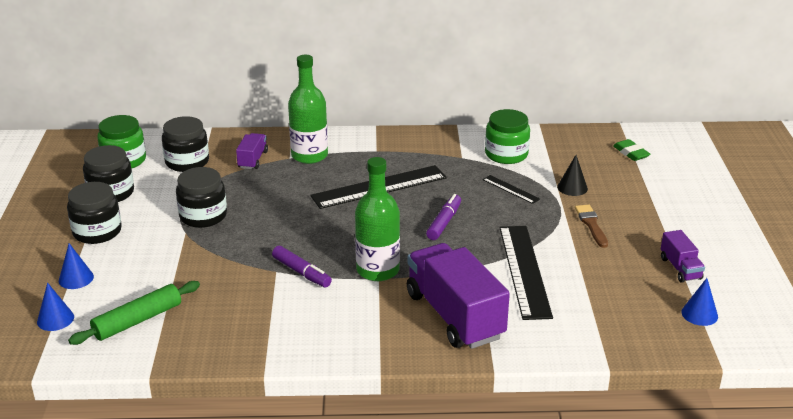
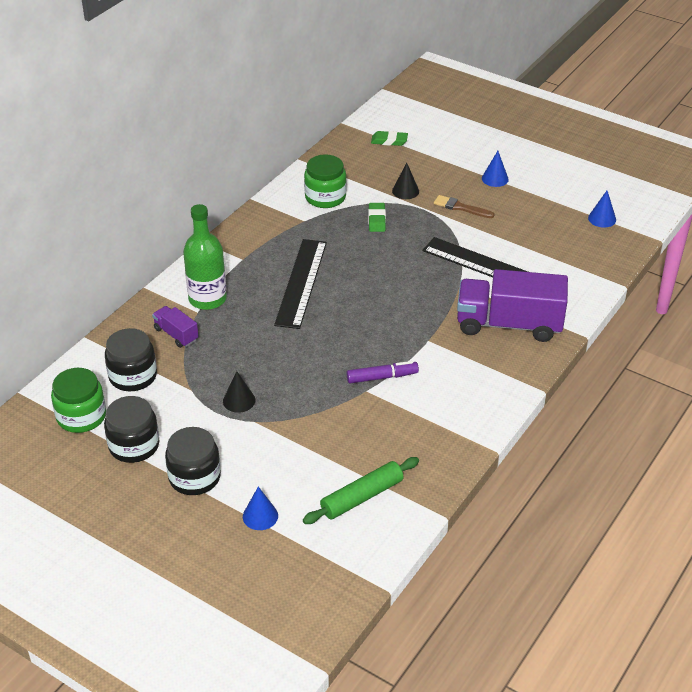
camera: 55 degrees left, 10 degrees up
(55, 319) = (312, 549): blue cone -> blue cone (495, 178)
(138, 321) = (362, 497): green rolling pin -> green rolling pin turned 60 degrees clockwise
(203, 216) = (239, 400): black jar -> black cone
(378, 270) = (417, 336): green bottle -> none
(444, 222) = (387, 273): purple marker -> none
(511, 189) = (377, 220): black ruler -> green eraser
(680, 268) = (548, 199): purple truck -> none

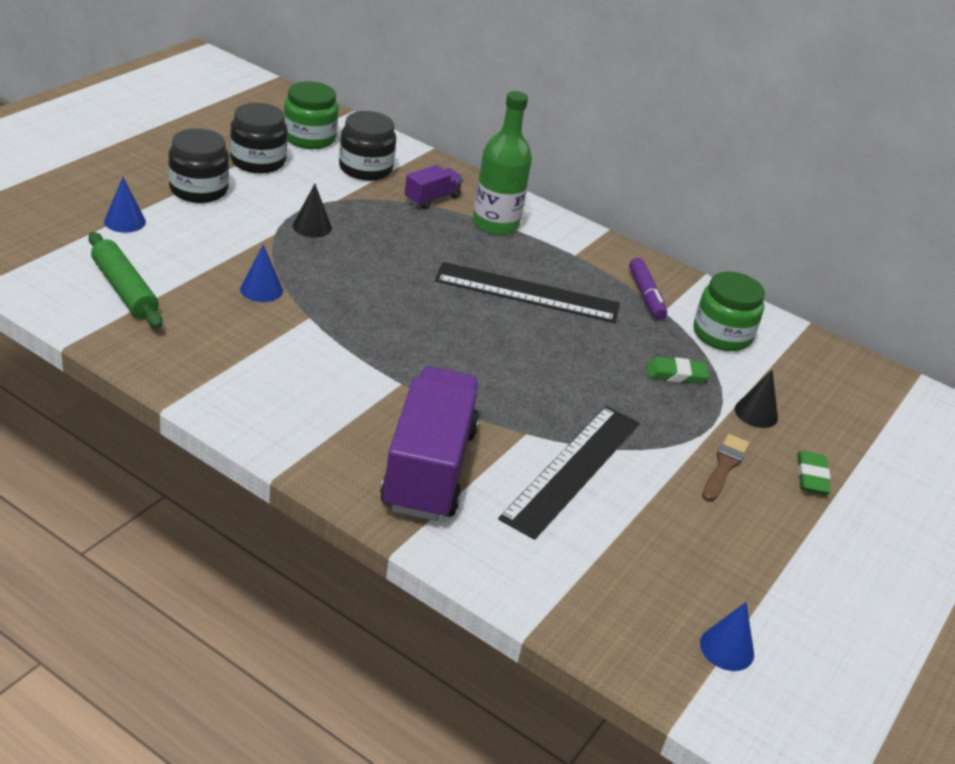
camera: 85 degrees right, 5 degrees down
(382, 377) = (332, 332): purple marker -> purple marker (646, 295)
(389, 141) = (888, 415): green eraser -> green eraser (811, 477)
(495, 178) = (818, 522): blue cone -> blue cone (261, 289)

